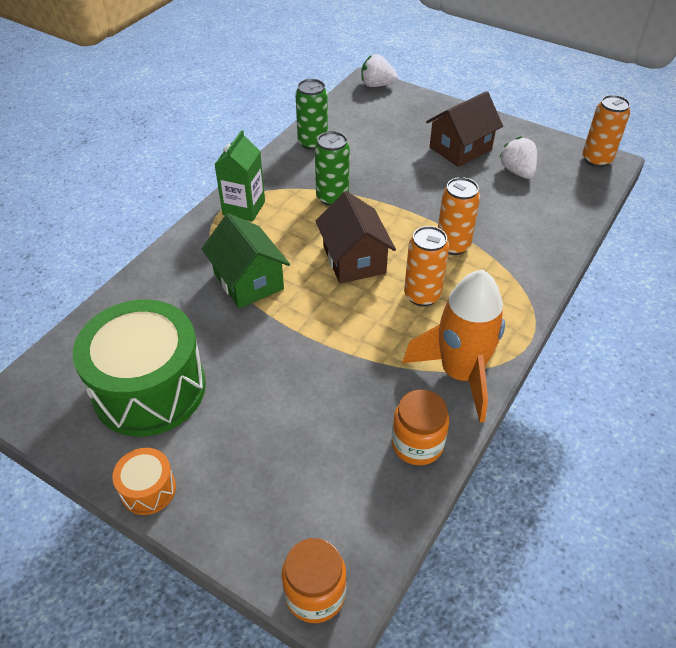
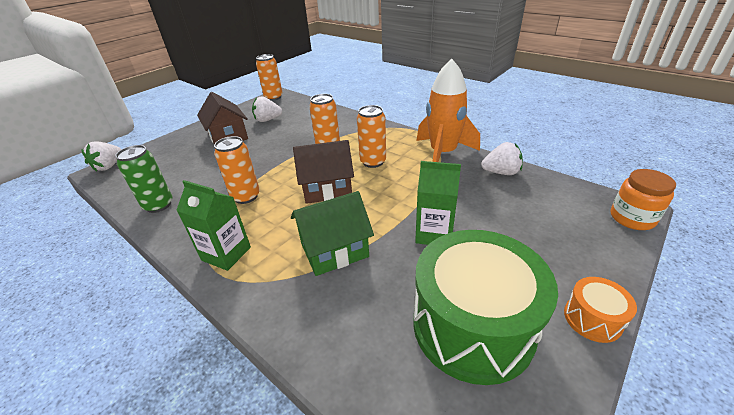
camera: 80 degrees left, 10 degrees down
(275, 362) = (434, 234): none -> green carton
(332, 198) = (246, 196): green can -> orange can
(417, 444) = (501, 172): orange jar -> white strawberry

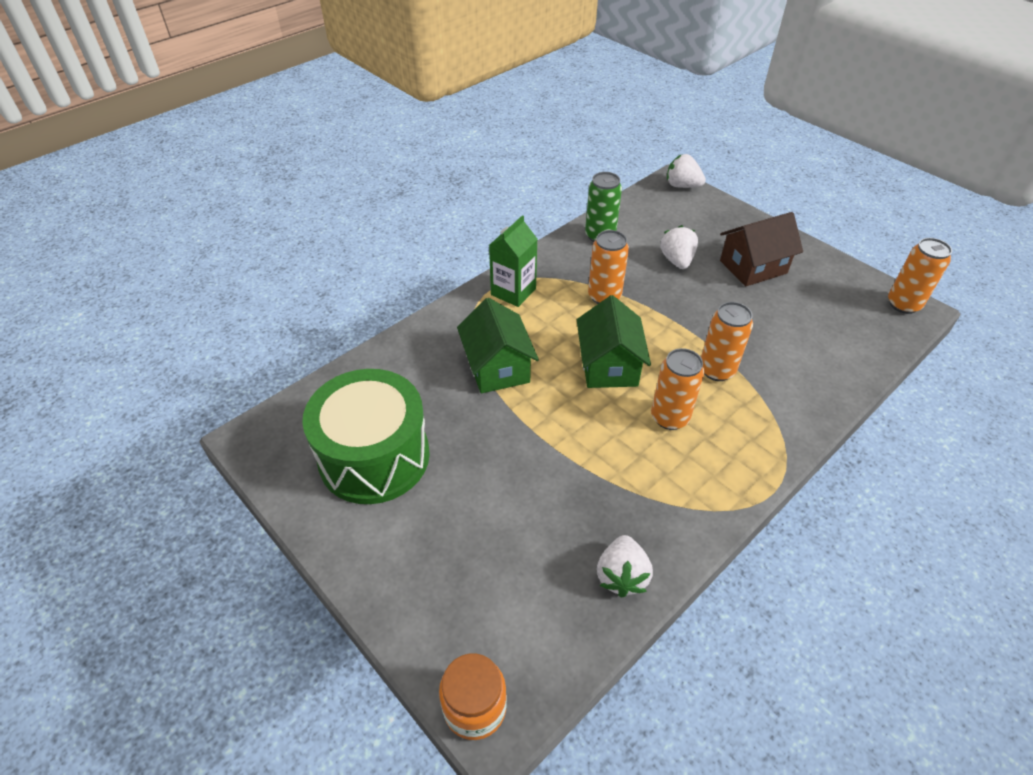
camera: 95 degrees right, 10 degrees up
(267, 120) = (809, 302): white strawberry -> white strawberry (677, 260)
(327, 188) = (609, 366): brown house -> green house
(434, 234) = (501, 456): green carton -> none
(443, 154) = (687, 510): orange rocket -> none
(592, 318) = (346, 558): orange drum -> none

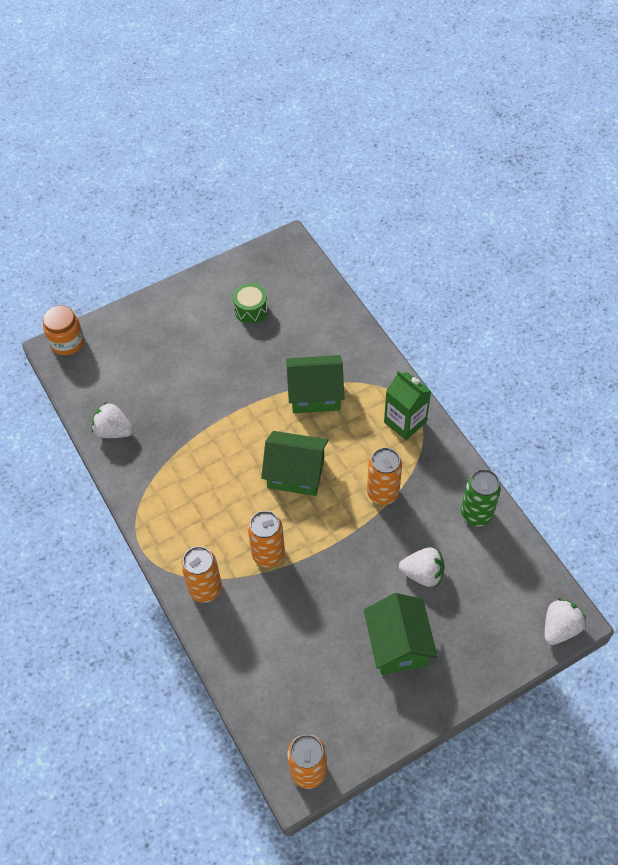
camera: 105 degrees right, 10 degrees up
(374, 457) = (251, 310): green drum -> green drum, size x0.44
(669, 417) = (229, 501): orange can -> orange can (205, 589)
(753, 267) = (398, 644): brown house -> green house

